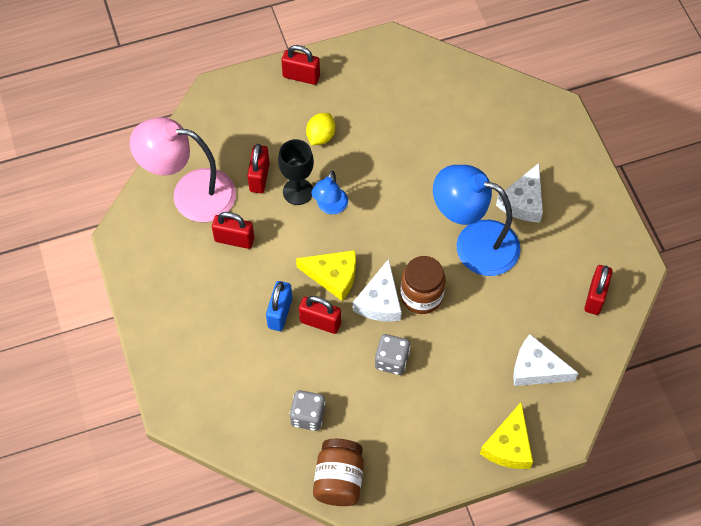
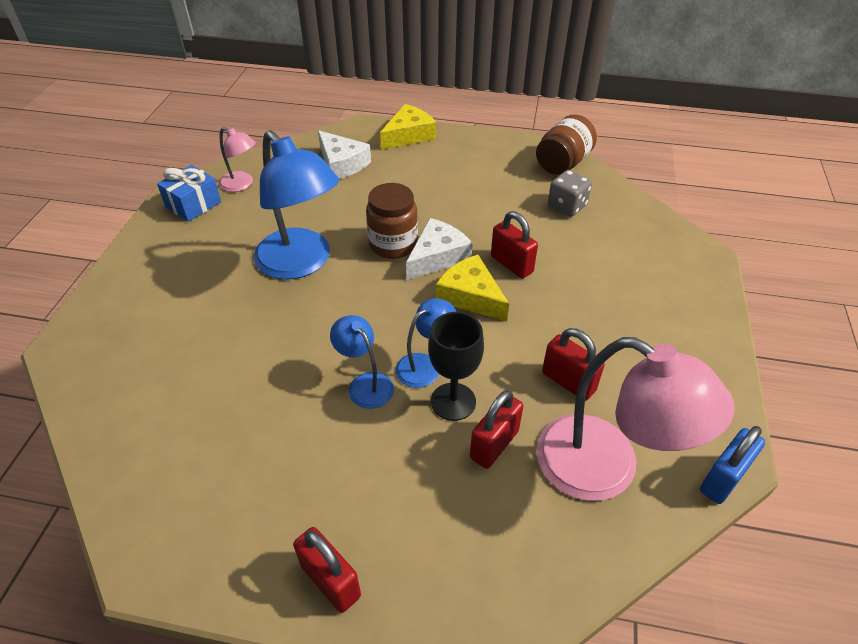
camera: 150 degrees left, 15 degrees down
(280, 313) = (550, 288): blue padlock -> blue padlock (723, 479)
(320, 136) = (372, 461): yellow lemon -> none
(358, 177) = (365, 383): none -> blue lamp
(392, 360) = (461, 212): grey dice -> none
(523, 201) = (214, 276): white cheese -> none
(595, 297) = (241, 184): red padlock -> pink lamp
(609, 256) = (193, 205): none -> blue gift

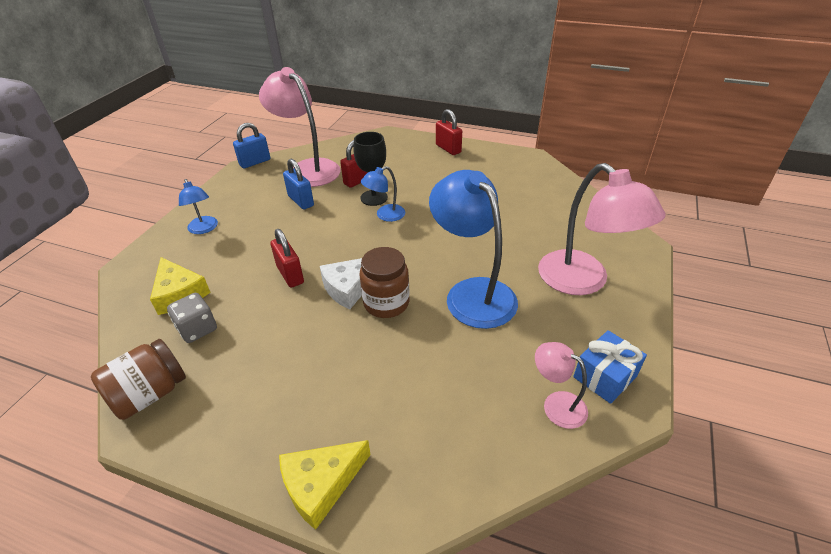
camera: 170 degrees left, 5 degrees down
(171, 288) = (583, 281): none -> pink lamp
(342, 164) = (428, 429): white cheese -> none
(365, 383) = (425, 209): blue lamp -> blue lamp (204, 229)
(471, 296) = (336, 253): yellow cheese -> yellow cheese (179, 293)
(568, 382) = (301, 201): red padlock -> blue padlock

